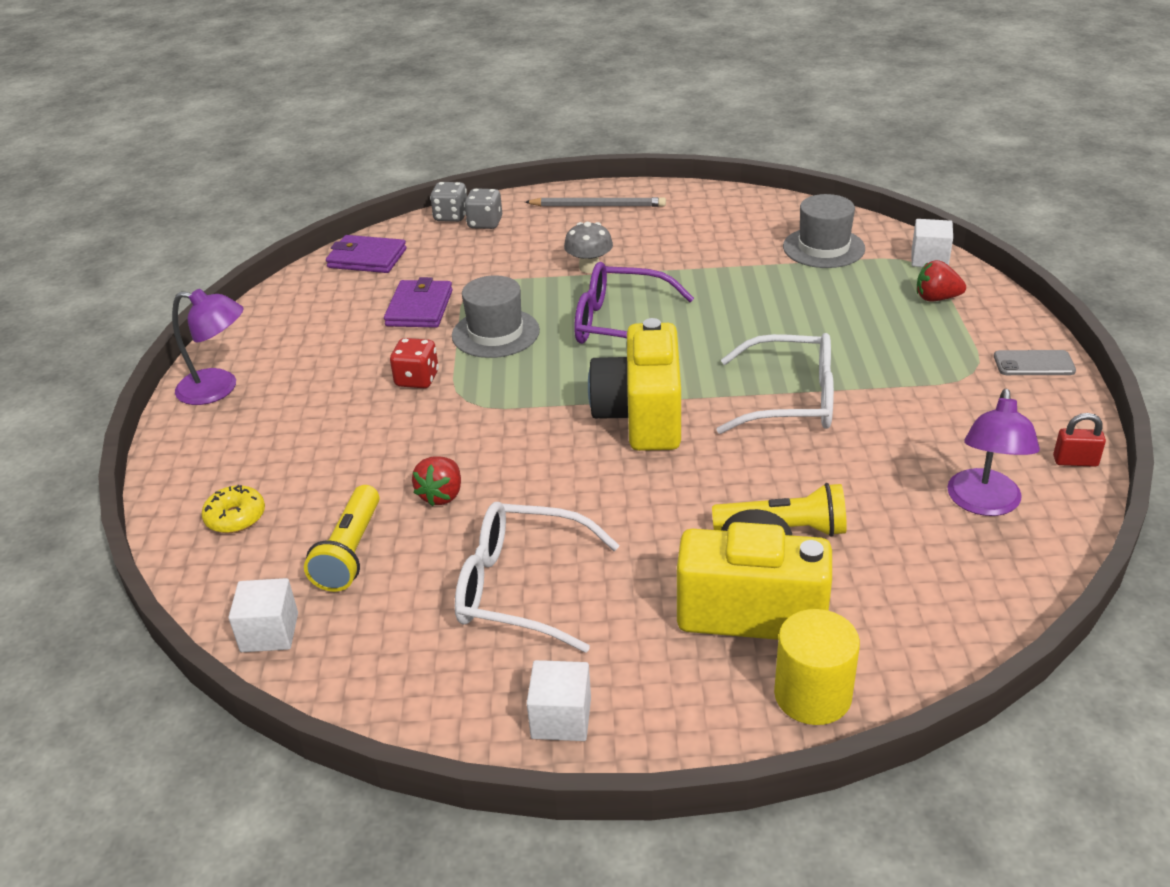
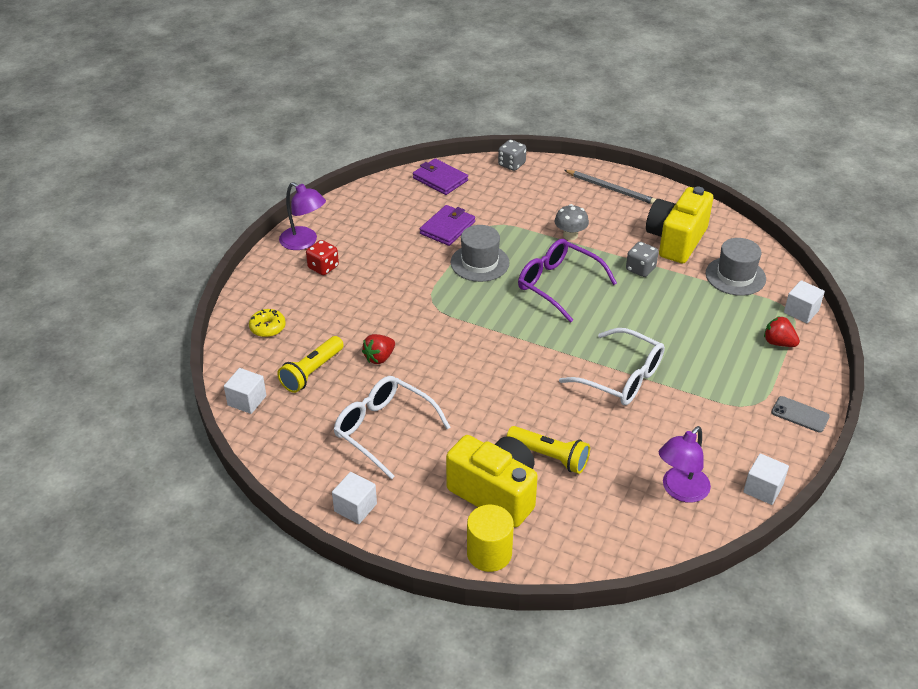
camera: 25 degrees right, 5 degrees up
(417, 379) = (414, 278): red dice -> red dice (323, 267)
(485, 223) = (529, 177): grey dice -> grey dice (640, 269)
(641, 417) = (523, 353): yellow camera -> yellow camera (676, 240)
(1075, 461) = (763, 489): red padlock -> white cube

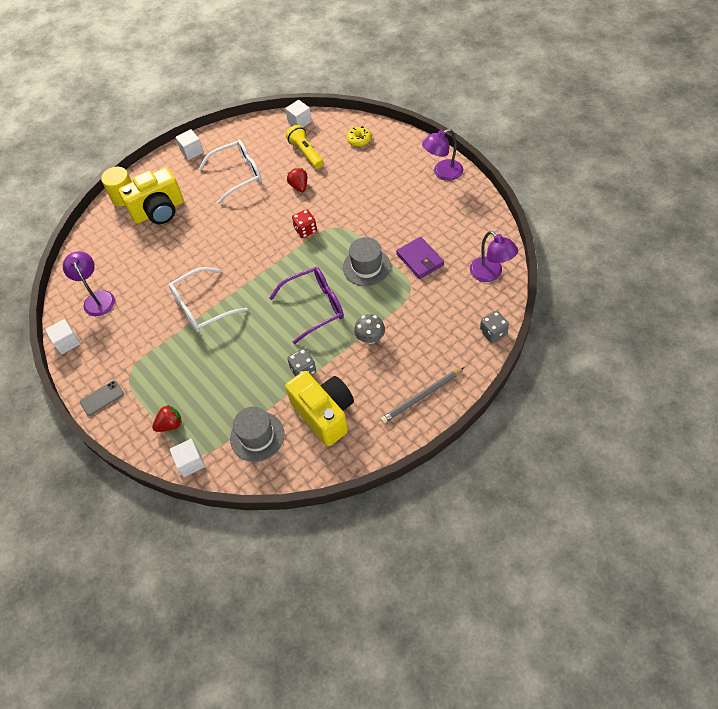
camera: 120 degrees right, 15 degrees up
(323, 267) = (407, 177): red dice -> red dice (305, 230)
(440, 179) = (491, 274): purple wallet -> purple lamp
(549, 457) = (166, 244): yellow flashlight -> none

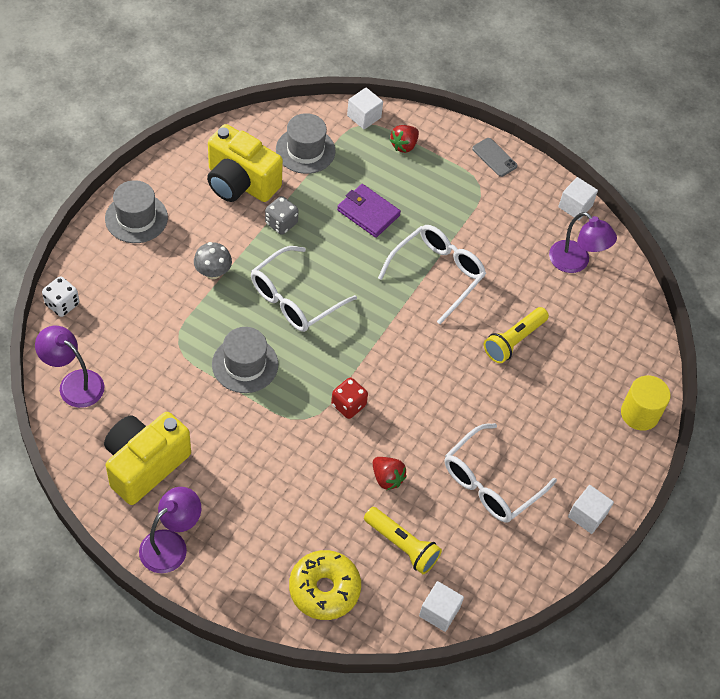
camera: 150 degrees right, 0 degrees up
(102, 398) = (494, 157): grey phone -> grey phone turned 75 degrees counterclockwise
(159, 211) = (573, 399): yellow camera -> yellow camera (145, 465)
(175, 252) = (513, 341): none -> yellow flashlight
(314, 307) = (295, 298): purple glasses -> white glasses
(359, 140) = (324, 589): yellow donut -> yellow donut, size x1.72
(420, 259) = (175, 387): purple wallet -> purple wallet (368, 213)
(421, 396) = (136, 218): grey pencil -> grey hat
(493, 333) = (62, 304): grey dice -> white dice

